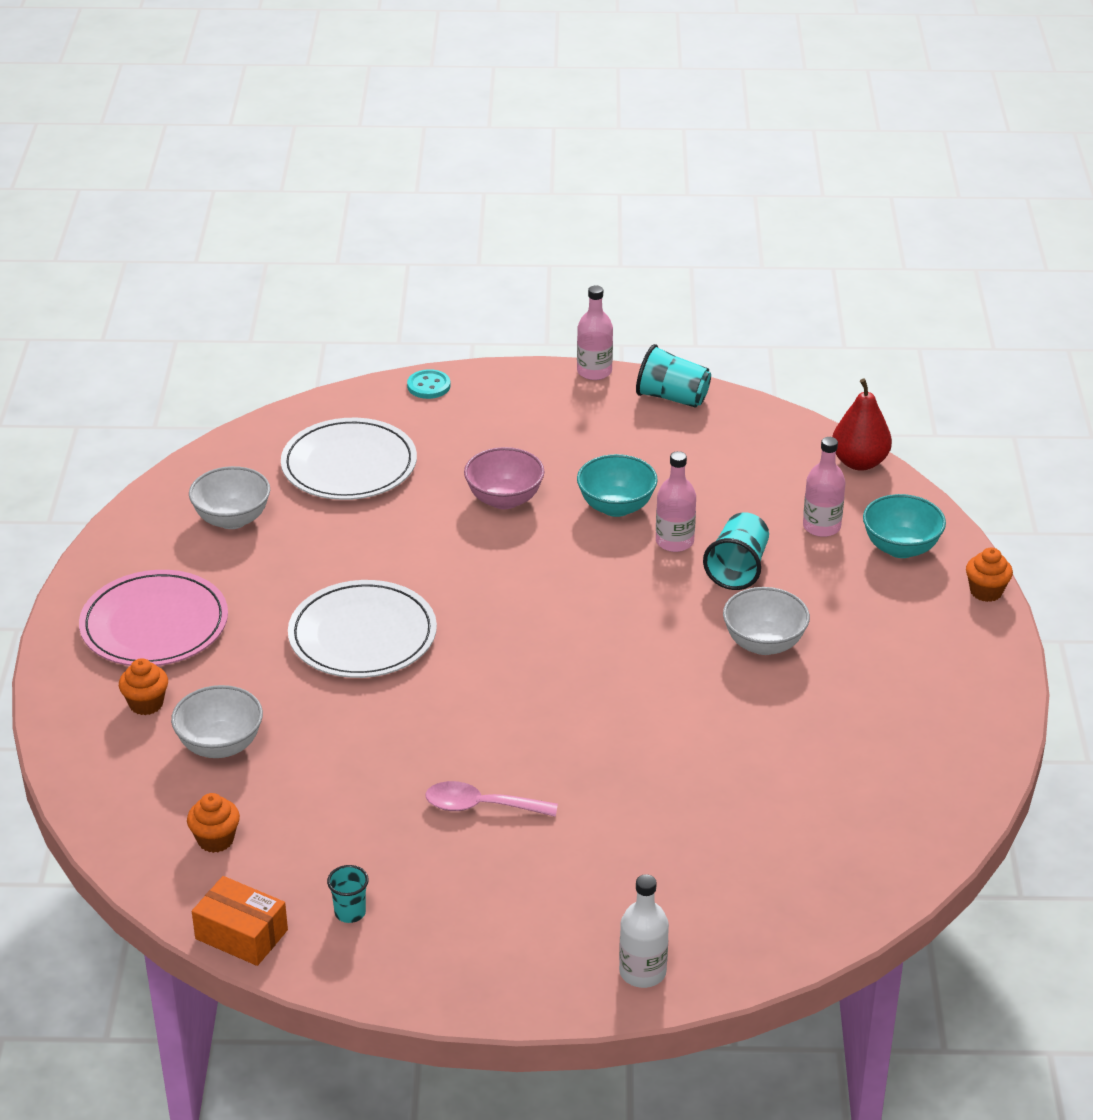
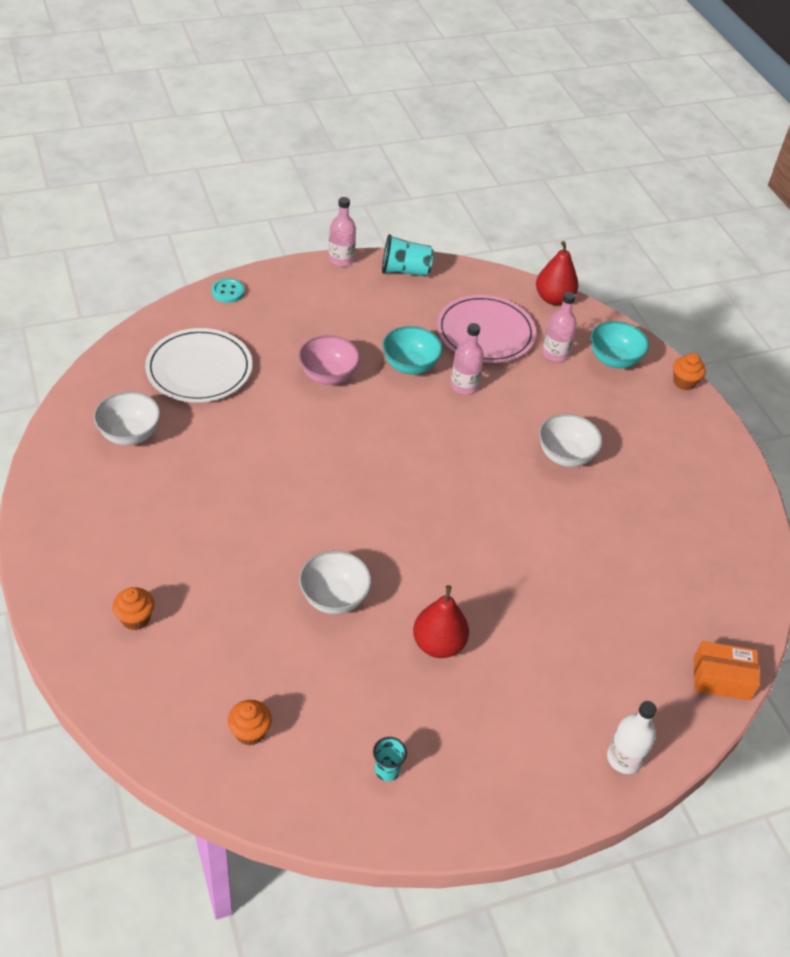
camera: 25 degrees left, 10 degrees up
(154, 624) = (109, 543): pink plate -> pink plate (485, 332)
(220, 745) = (213, 642): white bowl -> white bowl (334, 598)
(241, 934) = (312, 817): orange box -> orange box (721, 678)
(362, 635) = (278, 514): white plate -> none
(481, 806) = (438, 644): pink spoon -> red pear
(738, 568) = (517, 399): turquoise cup -> none

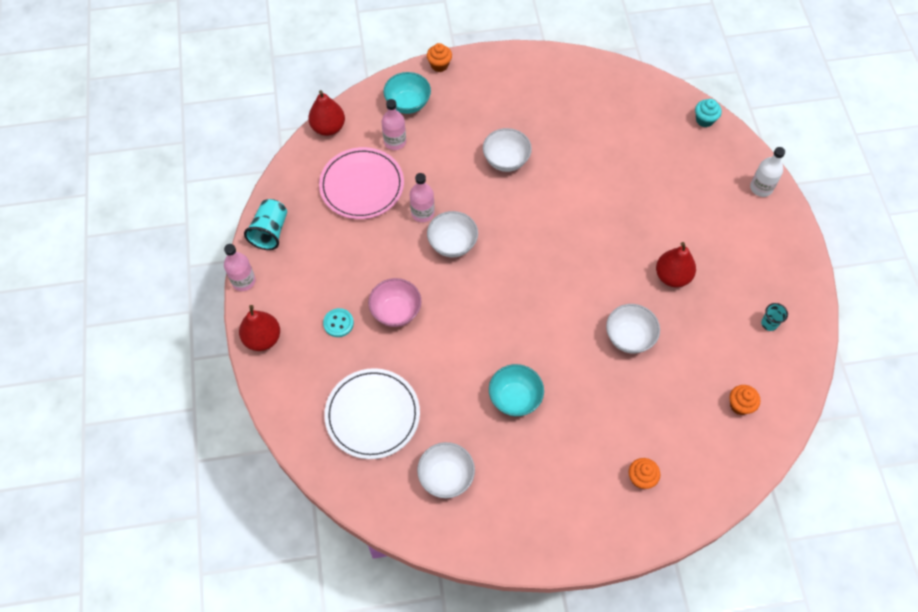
camera: 75 degrees left, 15 degrees up
(228, 292) = (271, 383): turquoise button -> turquoise button (338, 323)
(277, 280) = (262, 338): none -> red pear
(410, 366) = (393, 248): turquoise bowl -> turquoise bowl (515, 398)
(429, 415) = (452, 244): none -> white bowl
(721, 678) = (704, 120): orange box -> turquoise cupcake

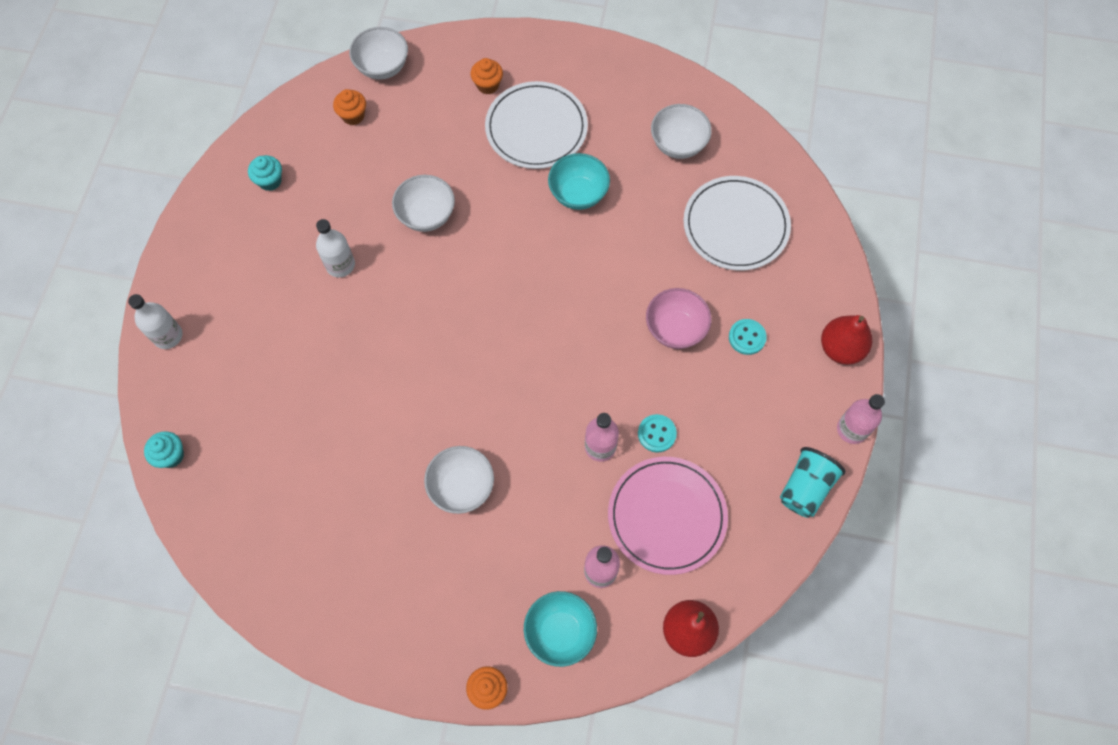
camera: 160 degrees left, 5 degrees up
(385, 234) = (656, 434): none -> turquoise button
(452, 244) = (578, 391): white bowl -> white bowl (382, 67)
(577, 449) = (536, 128): none -> white plate
(672, 276) = (340, 265): red pear -> white bottle
(769, 323) = (270, 181): turquoise cup -> turquoise cupcake

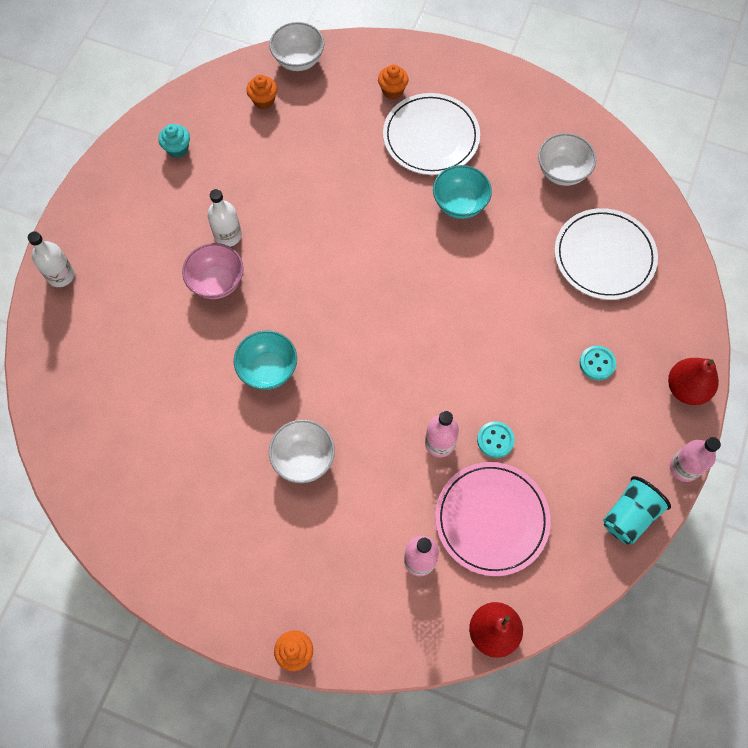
camera: 10 degrees right, 0 degrees up
(171, 455) = (44, 385): turquoise cupcake -> none
(426, 215) = (315, 202): white bowl -> none
(560, 632) = (372, 611): turquoise bowl -> turquoise bowl (268, 369)
(675, 329) = (530, 344): pink bowl -> pink bowl (217, 282)

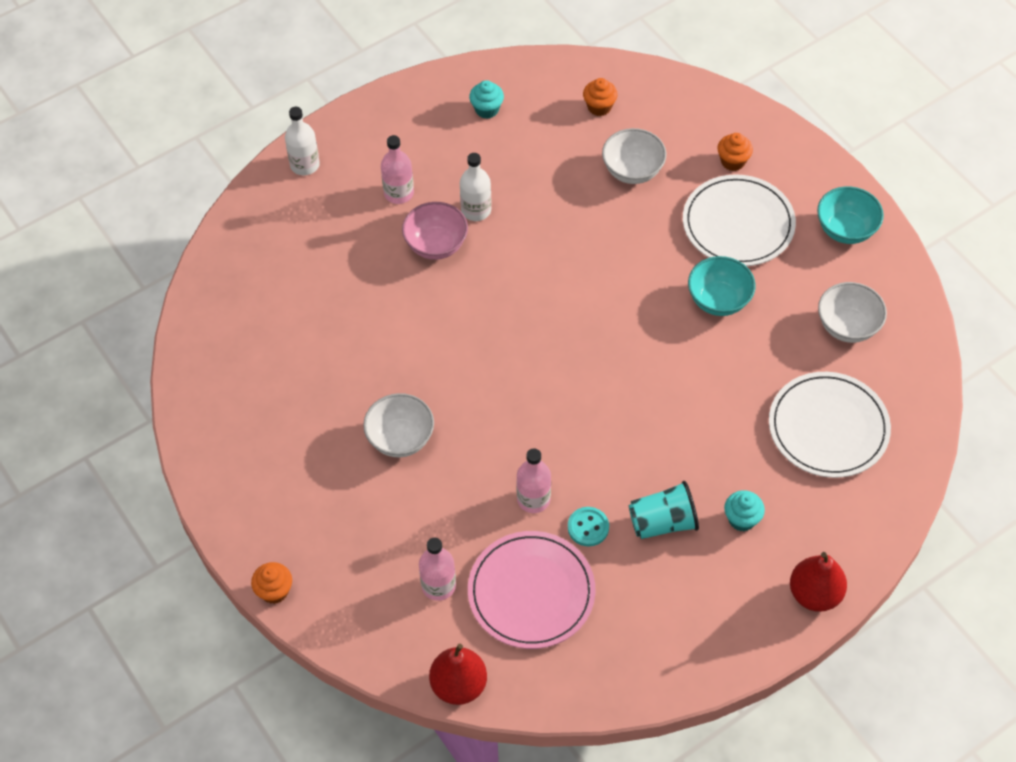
camera: 35 degrees right, 10 degrees down
(268, 369) = (426, 346): turquoise bowl -> turquoise bowl (845, 230)
(298, 60) = (661, 86): white bowl -> white bowl (632, 171)
(597, 363) = (742, 519): turquoise button -> turquoise cupcake
(629, 515) = (665, 669): turquoise cup -> turquoise cup (662, 522)
(684, 467) = (754, 661): pink bottle -> pink bottle (399, 193)

